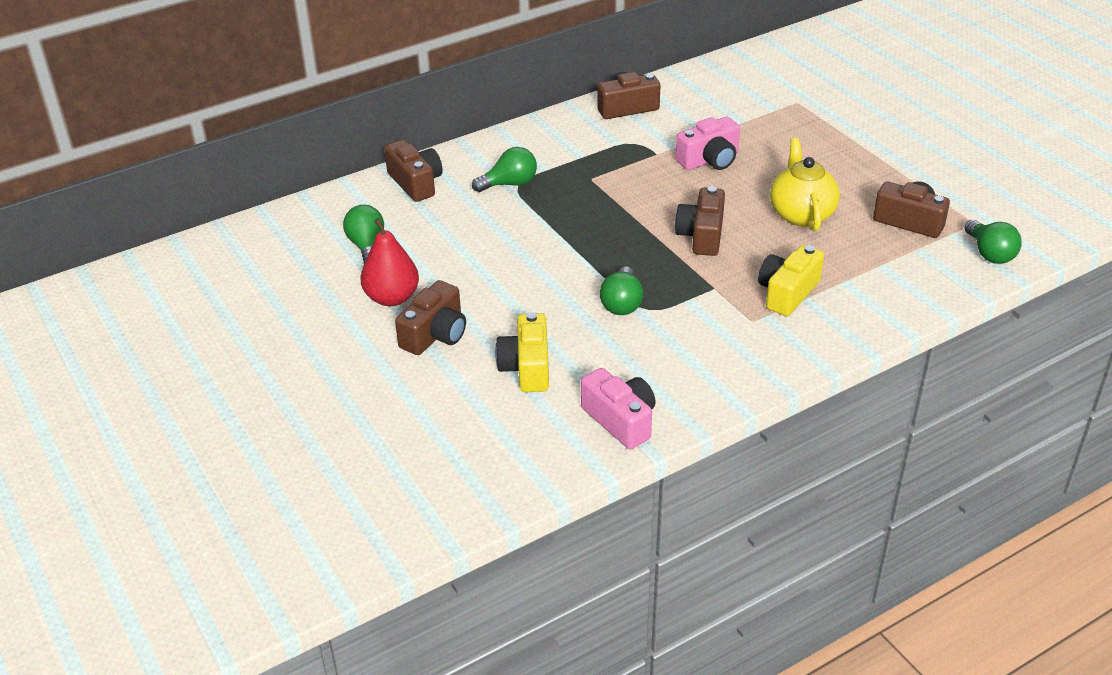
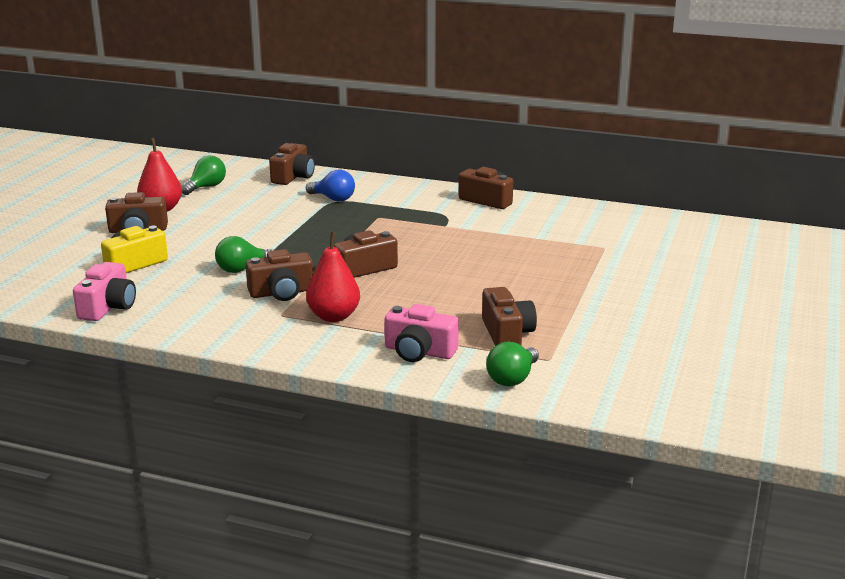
camera: 50 degrees right, 15 degrees down
(510, 184) = (333, 199): green light bulb -> blue light bulb
(704, 301) = (281, 292): none -> brown camera
(709, 160) = (467, 243): pink camera -> pink camera (419, 352)
(787, 293) = (334, 316): yellow camera -> red pear
(801, 214) = (448, 292): yellow teapot -> none

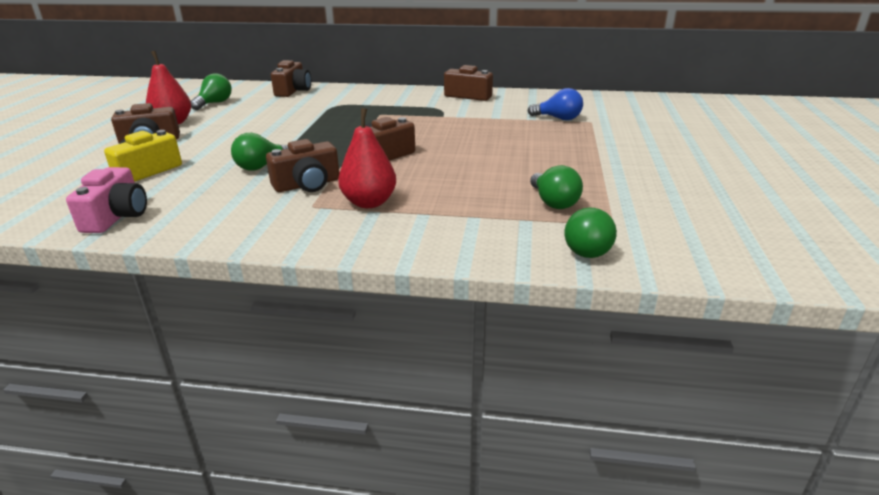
camera: 10 degrees left, 5 degrees up
(333, 199) = (334, 104): blue light bulb -> blue light bulb (558, 118)
(419, 352) = (474, 230): pink camera -> none
(507, 333) = (553, 202): brown camera -> green light bulb

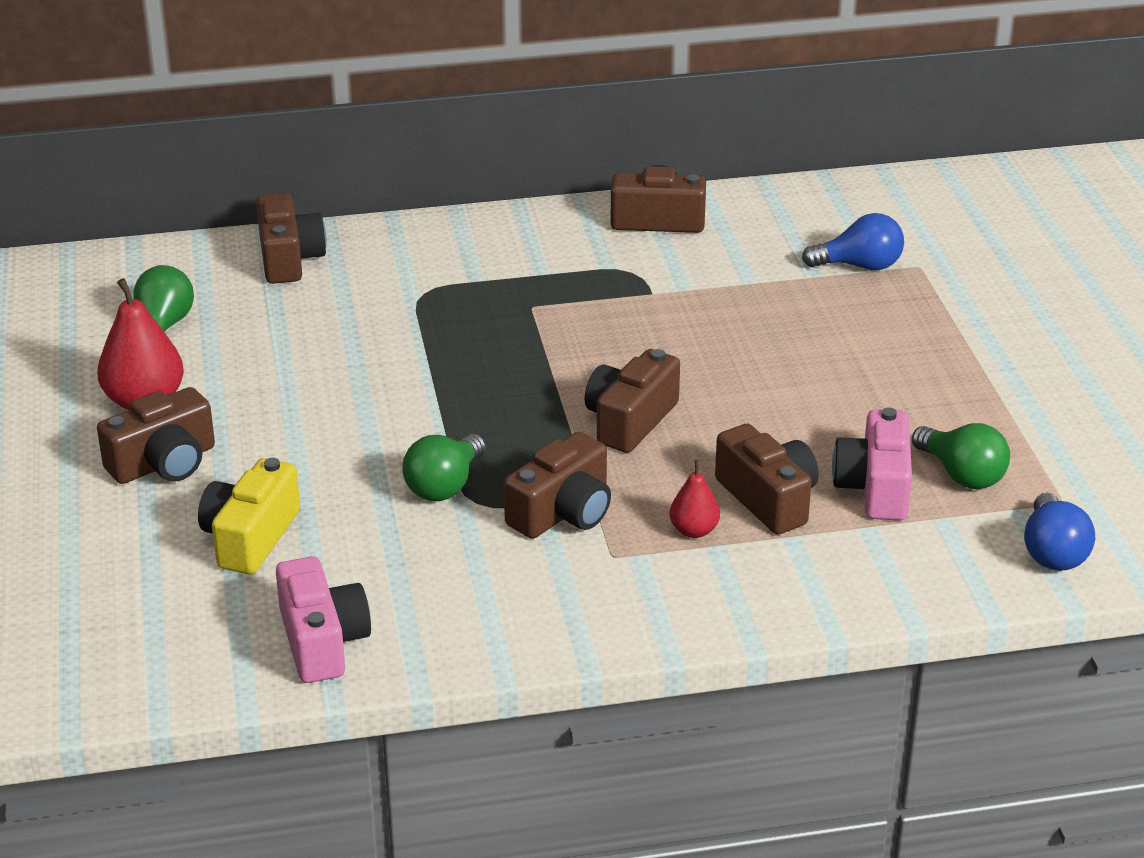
camera: 20 degrees left, 5 degrees up
(369, 202) = (694, 530): red pear -> red pear, size x0.55
(426, 196) = (768, 499): none -> brown camera
(494, 200) = (874, 487): none -> pink camera
(589, 248) = (1052, 552): green light bulb -> blue light bulb

